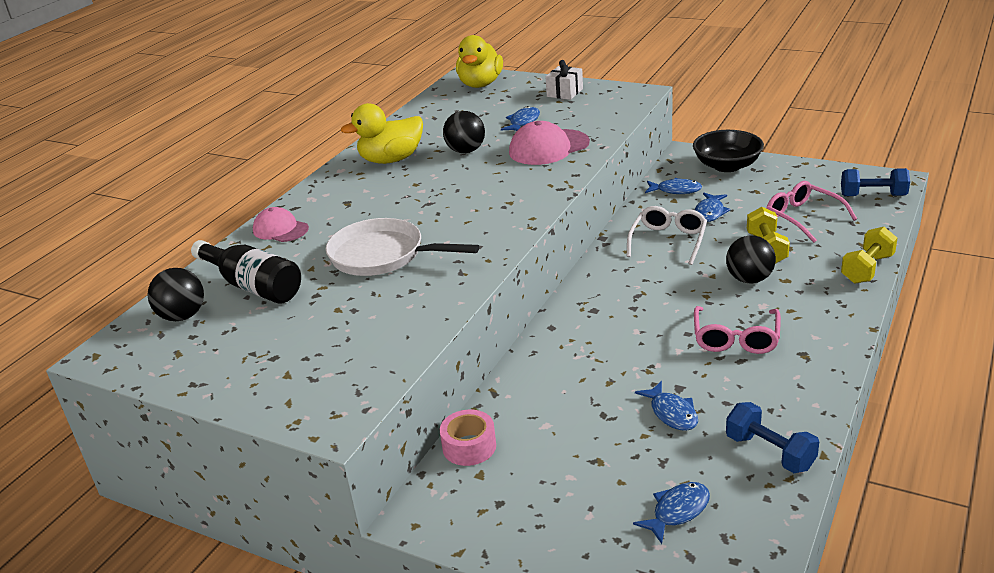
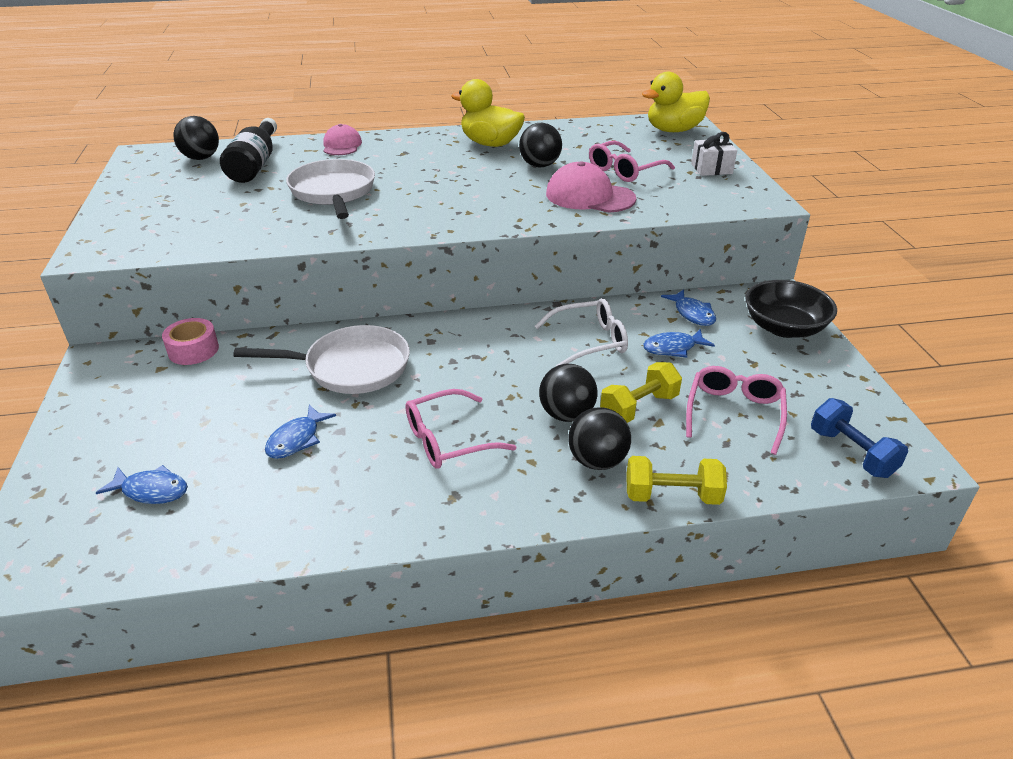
camera: 50 degrees right, 5 degrees up
(523, 122) = (625, 170): blue fish -> pink glasses
(592, 360) = (351, 367): none -> white pan
(770, 452) = (267, 523): blue dumbbell -> none
(811, 284) = (597, 461): none -> black ball

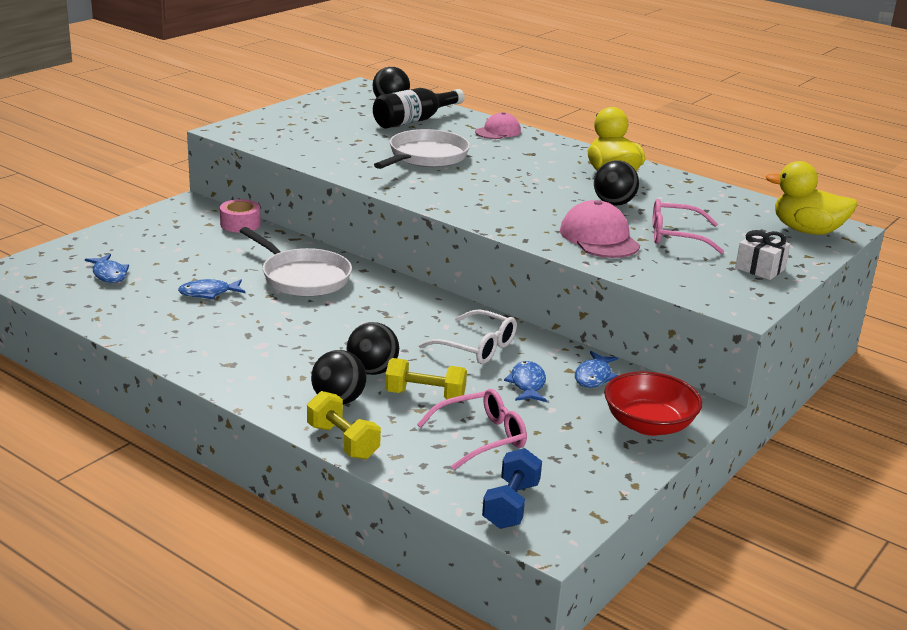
camera: 45 degrees right, 10 degrees down
(449, 439) = (281, 340): pink glasses -> none
(673, 348) = (527, 384): blue fish -> blue fish turned 60 degrees clockwise
(784, 327) = (648, 425): black bowl -> red bowl

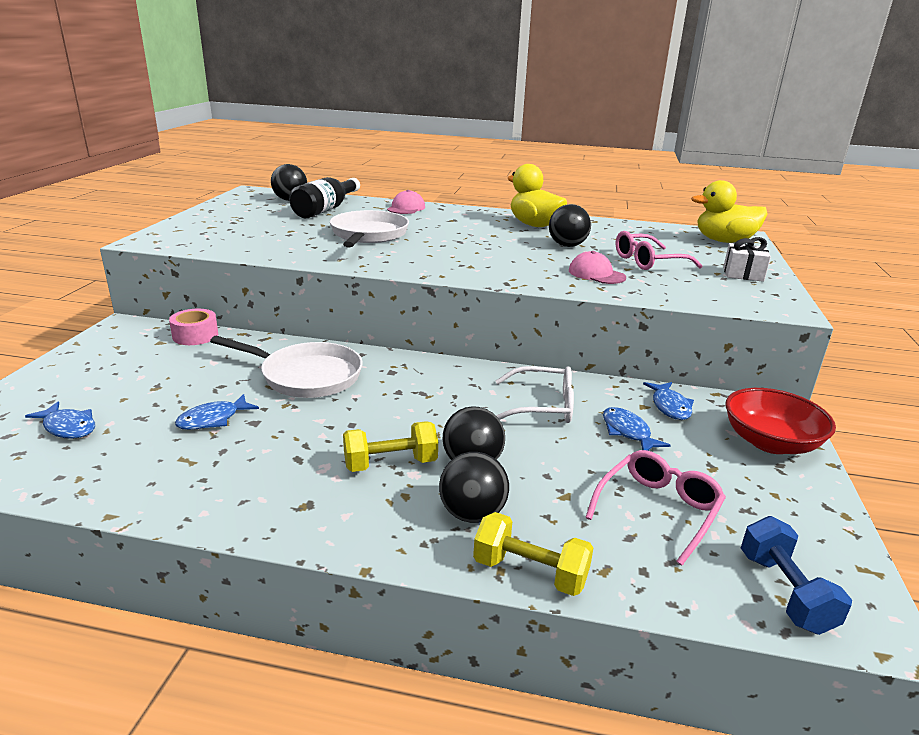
camera: 25 degrees left, 0 degrees up
(425, 395) = (553, 476): yellow dumbbell -> yellow dumbbell (390, 464)
(599, 238) = (596, 274): pink cap -> pink cap, size x0.65

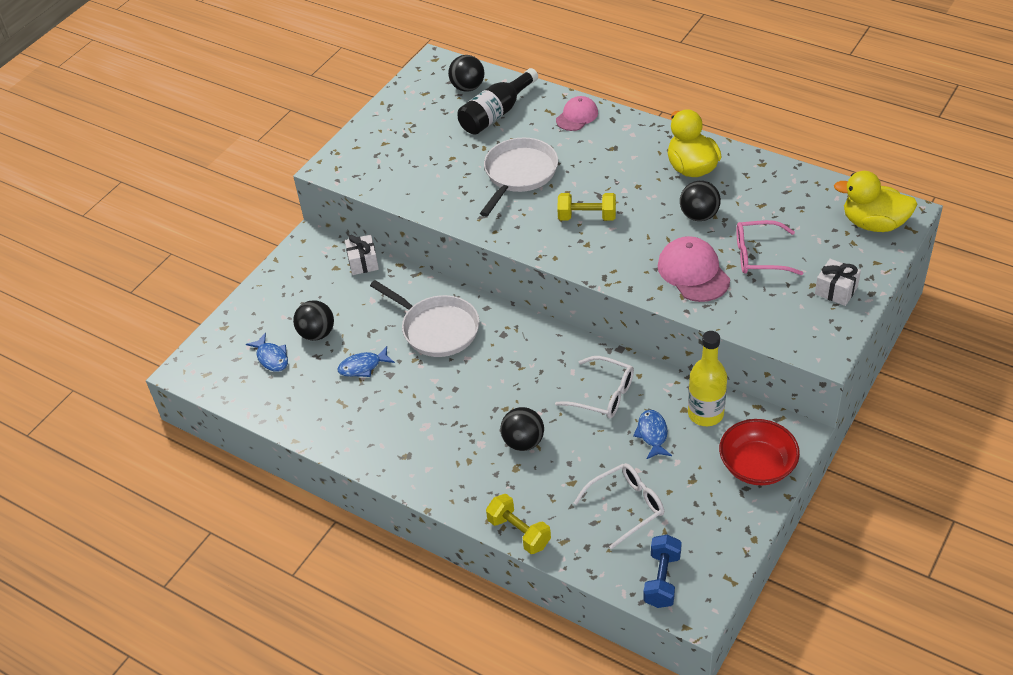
camera: 25 degrees right, 20 degrees up
(195, 335) = (363, 262): pink tape -> white gift
(390, 464) = (469, 432): yellow dumbbell -> yellow dumbbell (587, 217)
(472, 514) = (504, 484): black ball -> black ball (317, 334)
(596, 274) = (693, 272): pink cap -> pink cap, size x1.54
(657, 510) = (626, 507): pink glasses -> white glasses
(670, 406) = (705, 414): blue fish -> yellow bottle

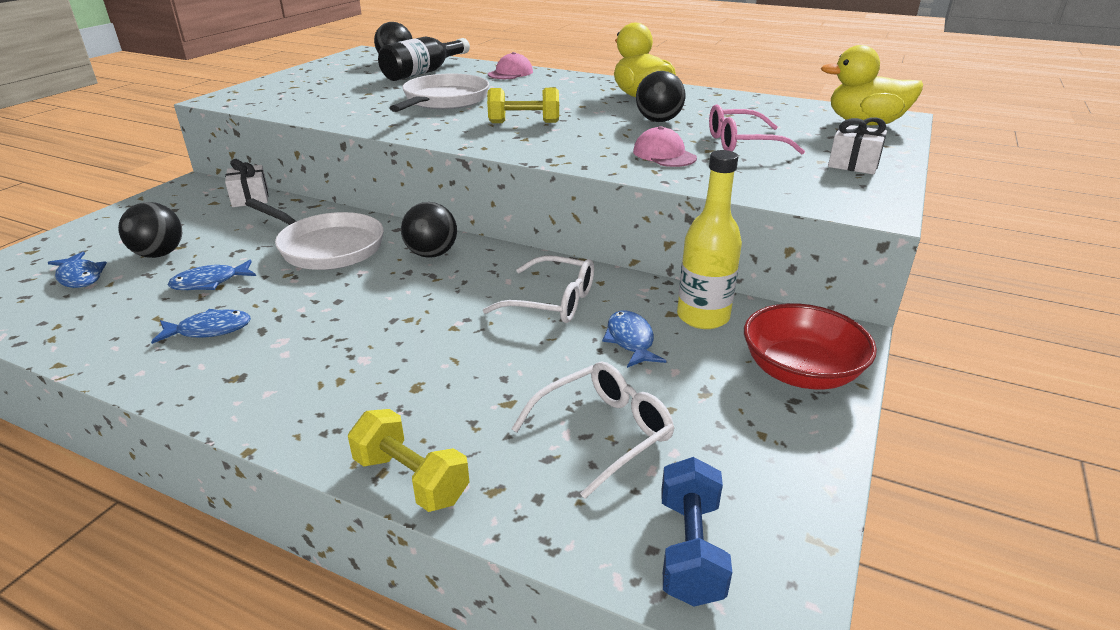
camera: 10 degrees left, 15 degrees down
(377, 414) = (209, 330): none -> blue fish
(523, 442) = (432, 355): black ball -> black ball (431, 254)
(693, 272) = (664, 154): pink cap -> pink cap, size x0.65

